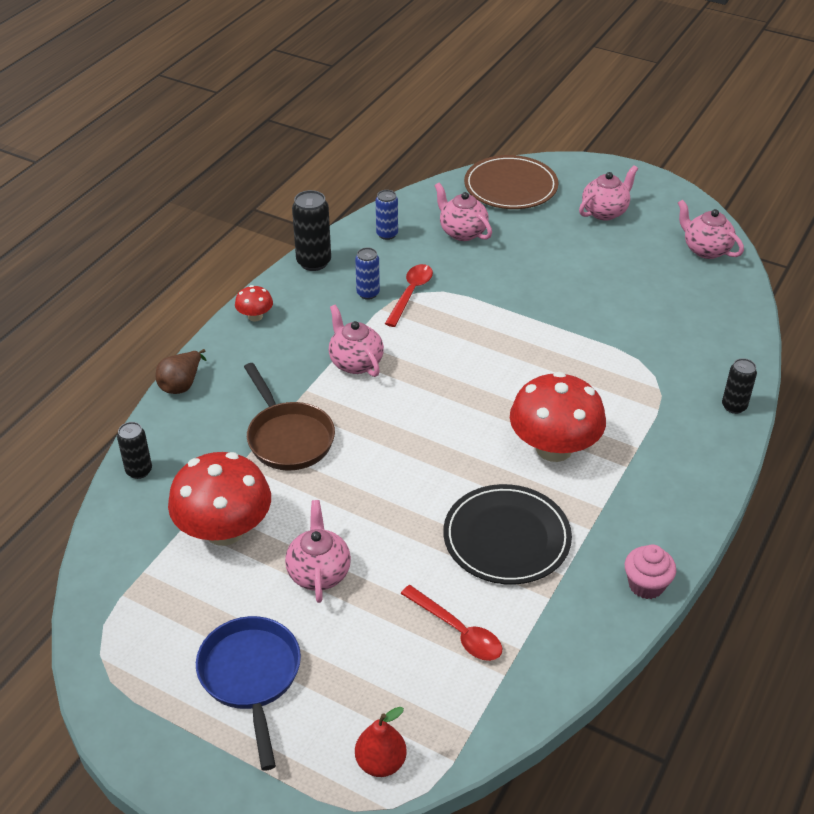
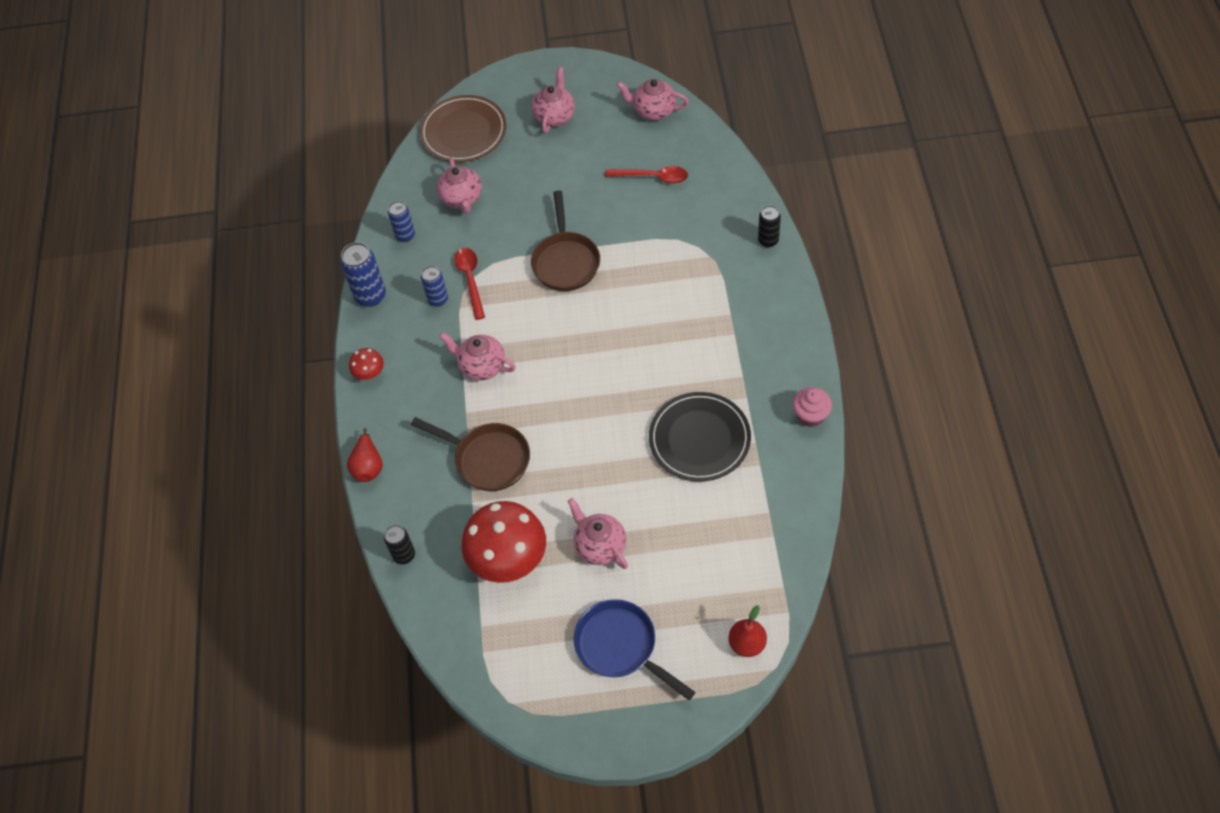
camera: 30 degrees left, 15 degrees up
(182, 384) = (368, 466): brown pear -> red pear
(314, 262) = (370, 296): black can -> blue can
(457, 631) = (722, 526): red spoon -> red spoon (652, 177)
(462, 232) = (462, 199): pink teapot -> pink teapot turned 120 degrees counterclockwise
(511, 323) = (565, 261): none -> brown pan
(554, 448) = (676, 349): red mushroom -> none

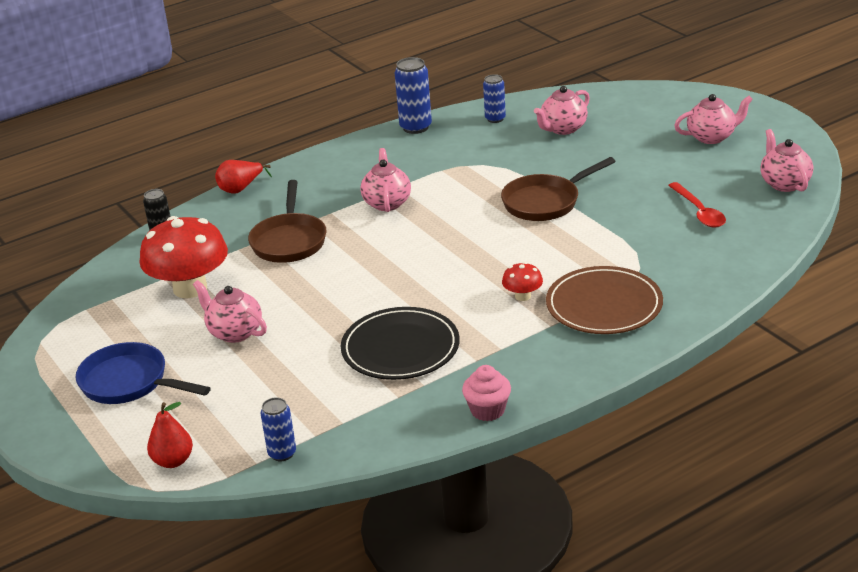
camera: 60 degrees right, 25 degrees down
(369, 373) = (335, 155): red mushroom -> red mushroom (523, 296)
(438, 299) = (440, 157): blue can -> blue can (282, 453)
(463, 132) = (639, 103): brown plate -> brown plate (604, 305)
(470, 280) = (476, 164): red spoon -> none
(600, 546) = (234, 332): pink teapot -> pink teapot turned 75 degrees counterclockwise
(620, 646) = (129, 382): blue pan -> blue pan turned 75 degrees counterclockwise
(768, 240) = (694, 306): black can -> none

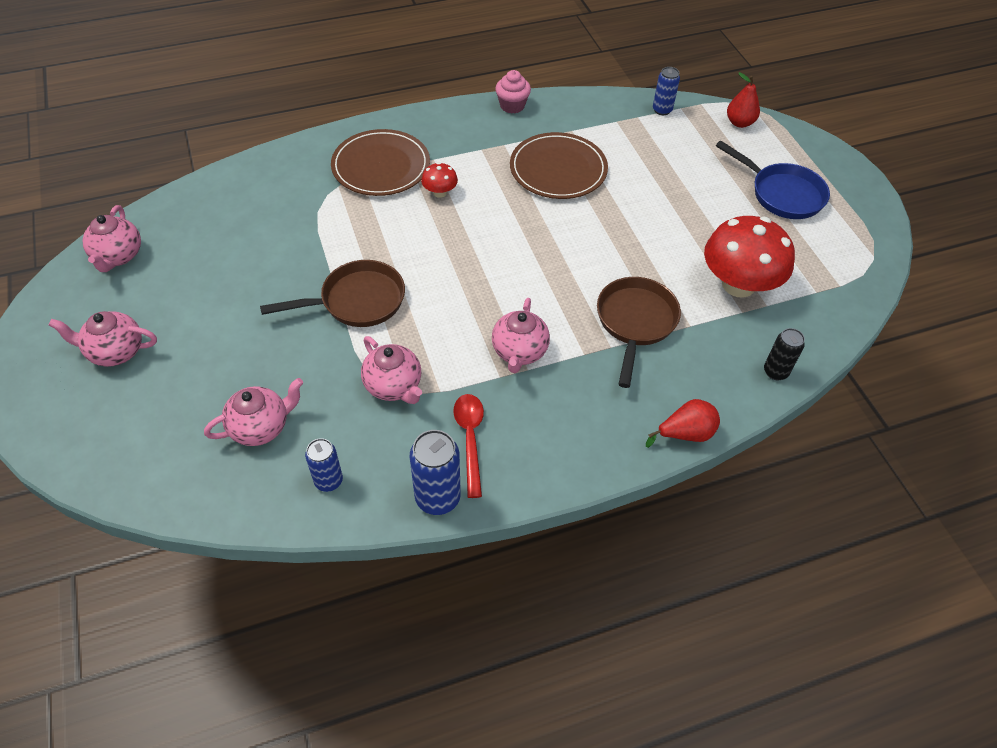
camera: 170 degrees left, 20 degrees up
(234, 332) = (695, 221): pink teapot -> pink teapot (394, 386)
(400, 348) = (558, 169): black plate -> brown plate
(699, 212) = (226, 243): red spoon -> red spoon (470, 439)

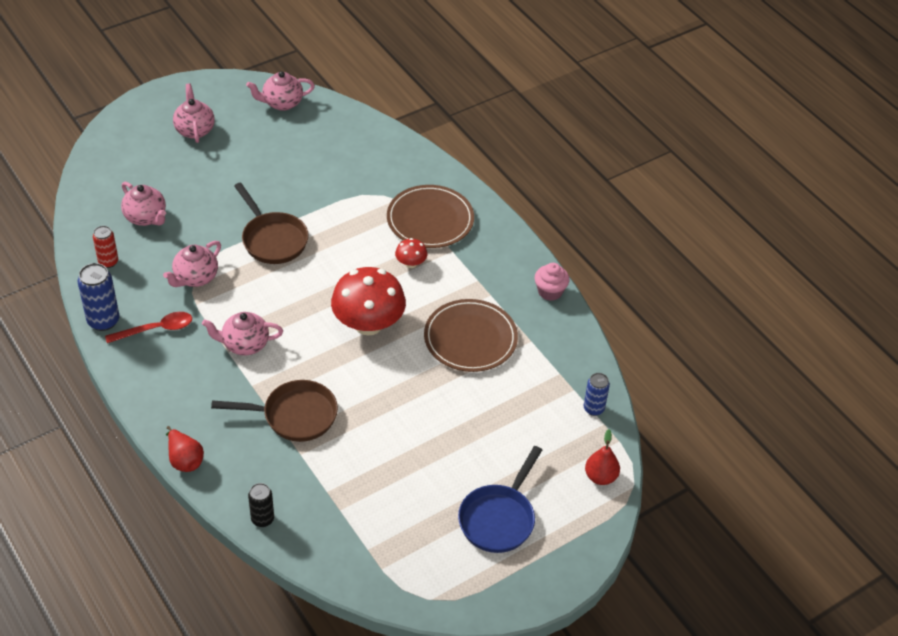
camera: 75 degrees right, 5 degrees down
(328, 481) = (108, 262): blue can -> red can
(738, 284) = (360, 487): red mushroom -> red mushroom (368, 324)

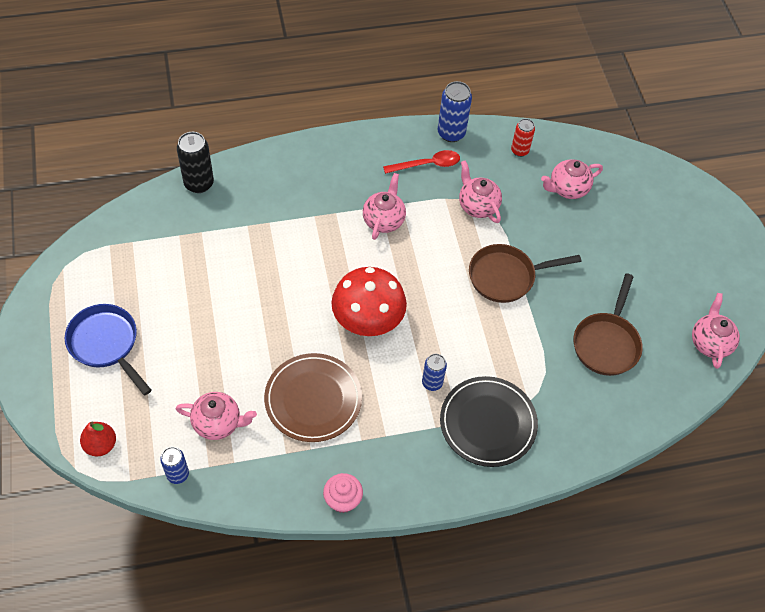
camera: 110 degrees right, 10 degrees up
(156, 329) = (427, 164): red spoon -> red spoon turned 105 degrees counterclockwise
(184, 459) = (281, 151): red pear -> none
(194, 130) = (683, 255): pink teapot -> pink teapot (218, 423)
(262, 519) = (199, 183): black can -> black can, size x1.56
(294, 416) = (289, 233): brown pan -> brown pan (606, 343)
(411, 263) = (432, 383): red mushroom -> blue can
(430, 220) = (488, 423): brown plate -> black plate

